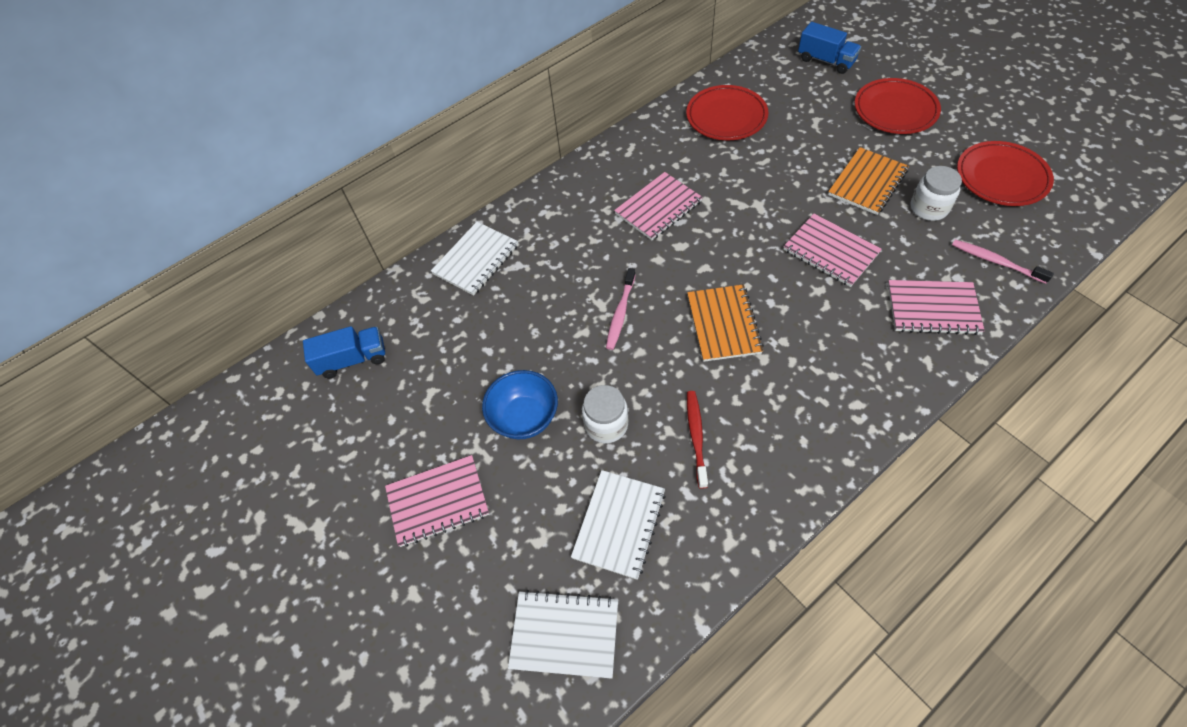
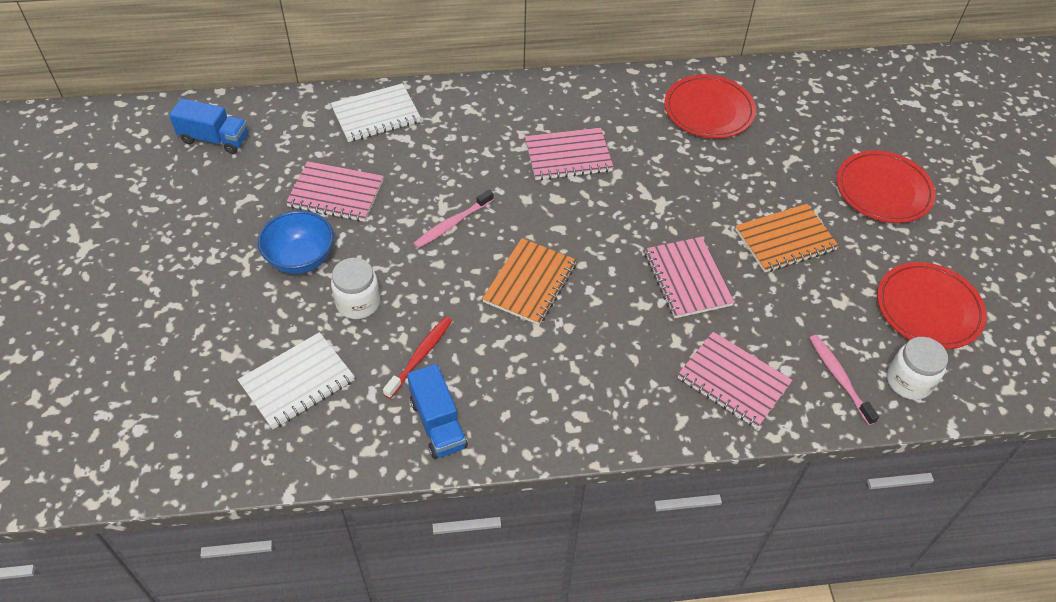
camera: 25 degrees right, 5 degrees down
(438, 502) = (182, 281): pink notebook -> pink notebook (336, 194)
(564, 634) = (185, 432): white notebook -> none
(826, 61) = (859, 110): blue truck -> blue truck (438, 423)
(928, 208) = (822, 295): white jar -> white jar (909, 381)

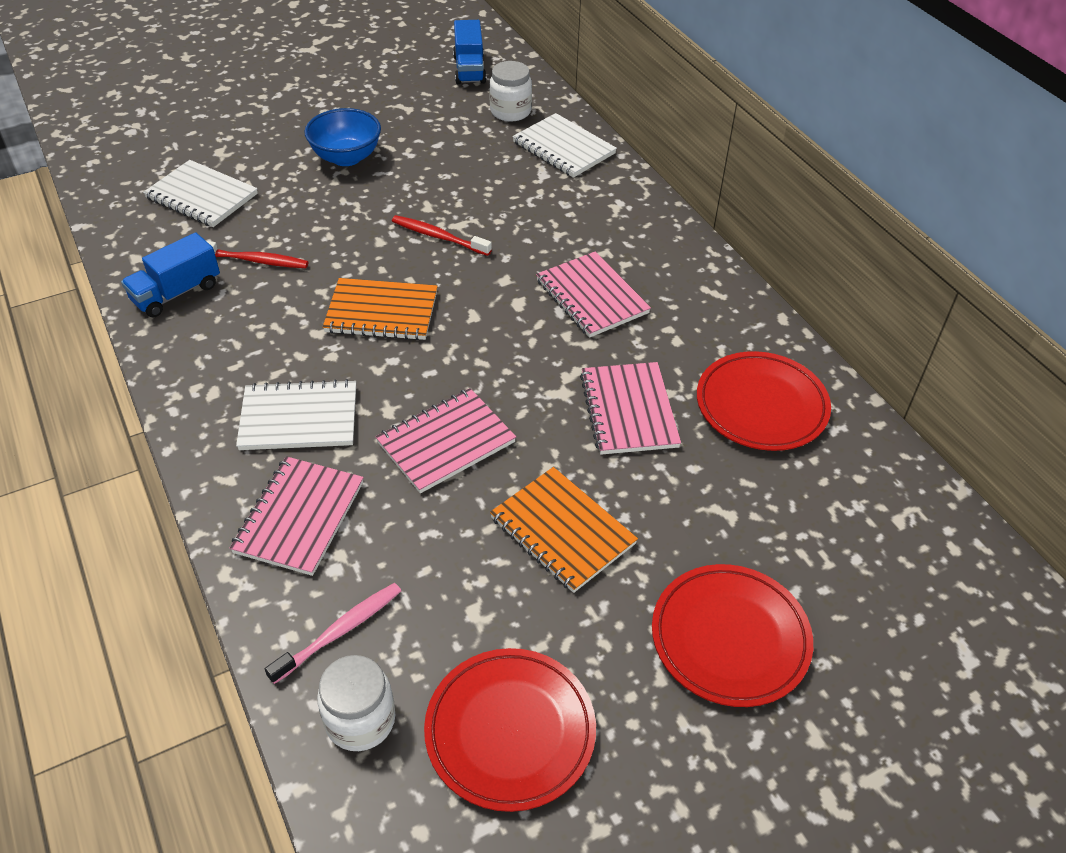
camera: 70 degrees right, 5 degrees down
(336, 194) = (439, 154): pink notebook -> pink notebook (628, 410)
(358, 303) = (307, 205): white jar -> white jar (510, 111)
(452, 224) = (438, 237): pink toothbrush -> red toothbrush
(631, 362) = (299, 418): none -> white notebook

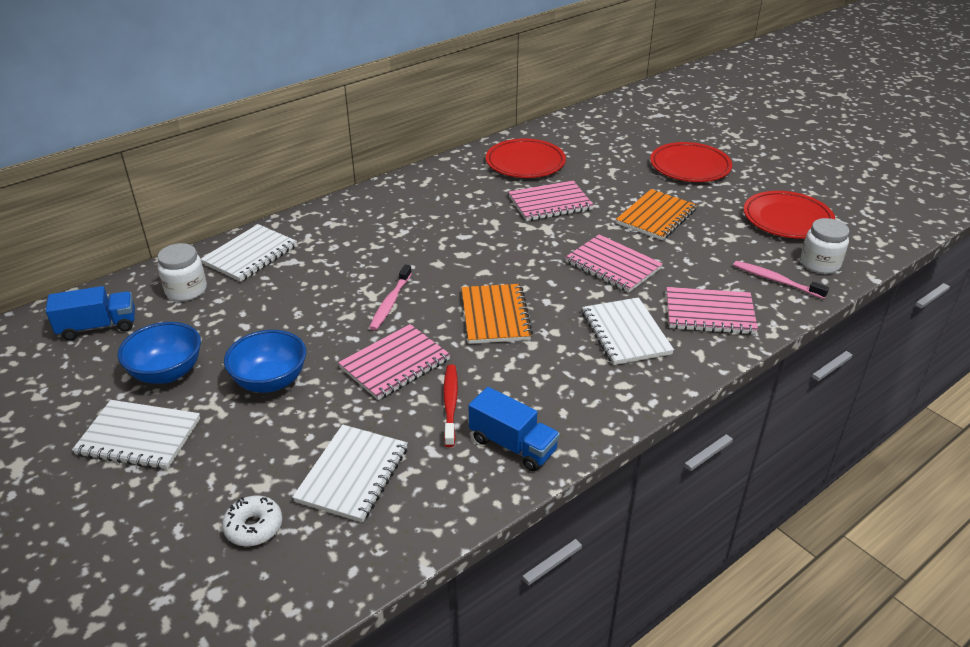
camera: 100 degrees left, 10 degrees down
(179, 147) = (254, 527): none -> white donut
(311, 95) = (139, 437): none -> white notebook
(386, 105) = (167, 372): none -> blue bowl
(438, 237) = (390, 302): red toothbrush -> pink toothbrush
(591, 297) = (445, 225): pink notebook -> pink notebook (395, 364)

